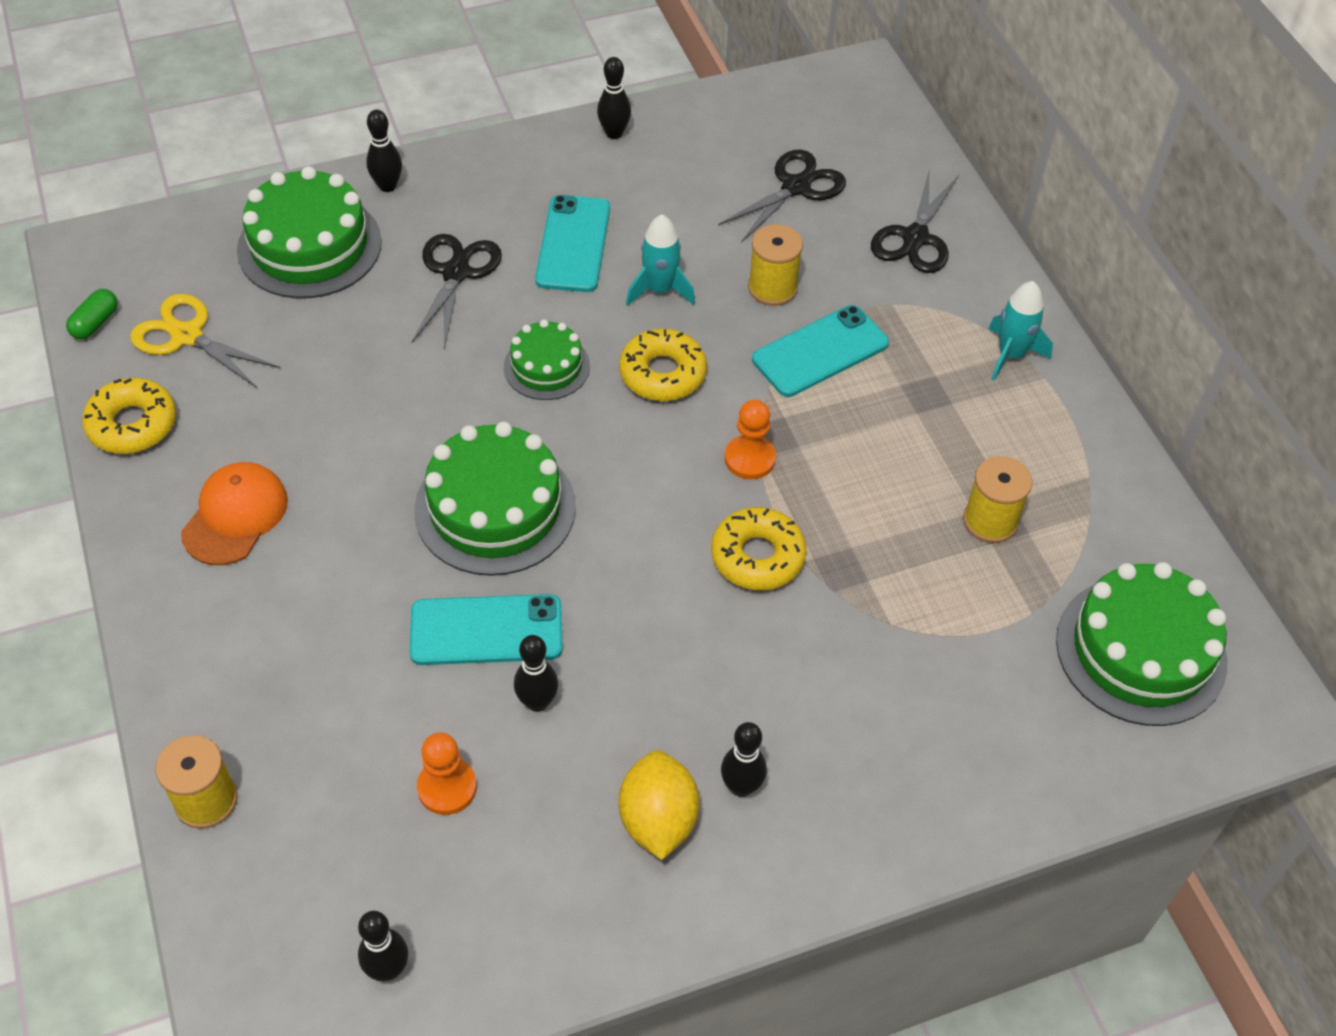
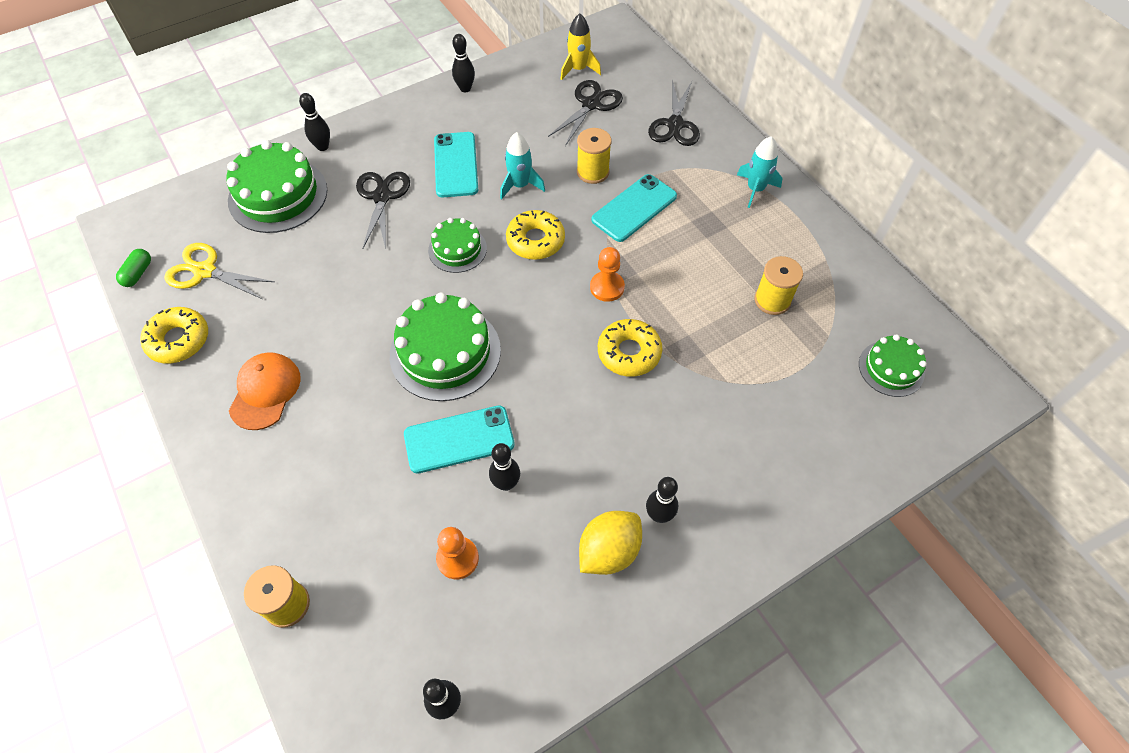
camera: 10 degrees left, 5 degrees up
(658, 820) = (609, 551): yellow lemon -> yellow lemon turned 60 degrees clockwise
(790, 131) = (578, 69): none -> yellow rocket
(1140, 651) = (891, 368): green cake -> green cake, size x0.57

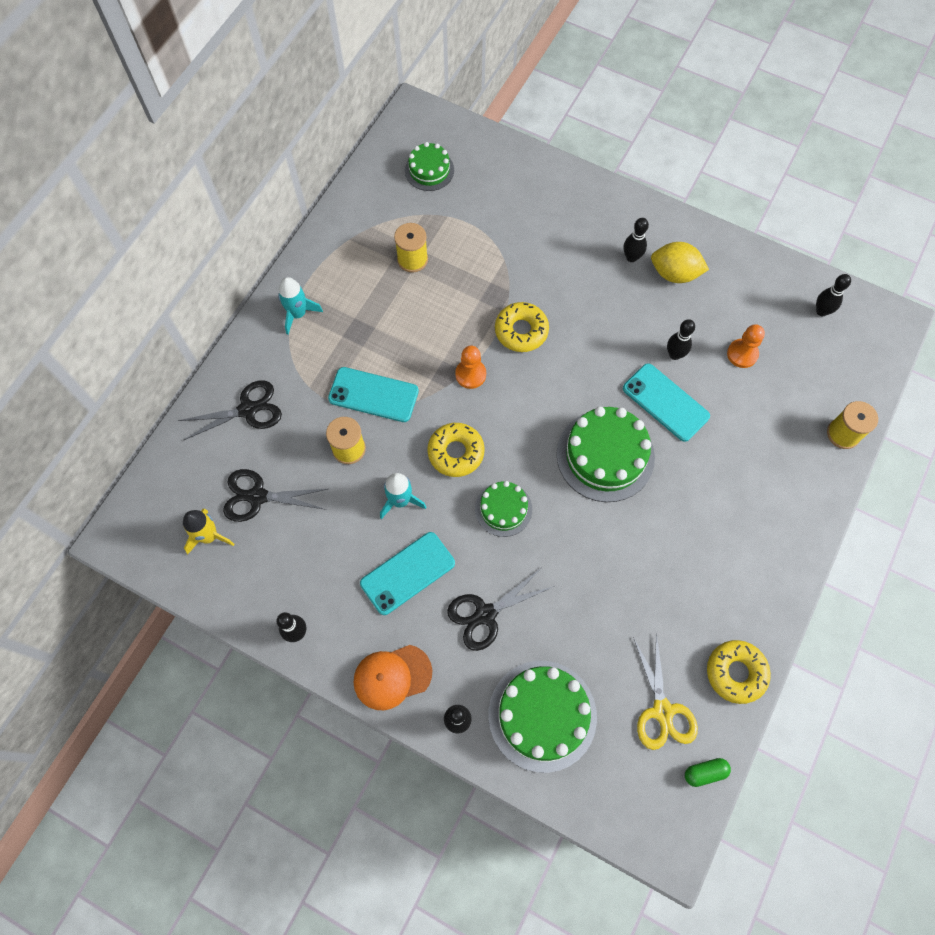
camera: 120 degrees left, 10 degrees up
(265, 391) = (726, 564): orange cap -> orange cap (392, 677)

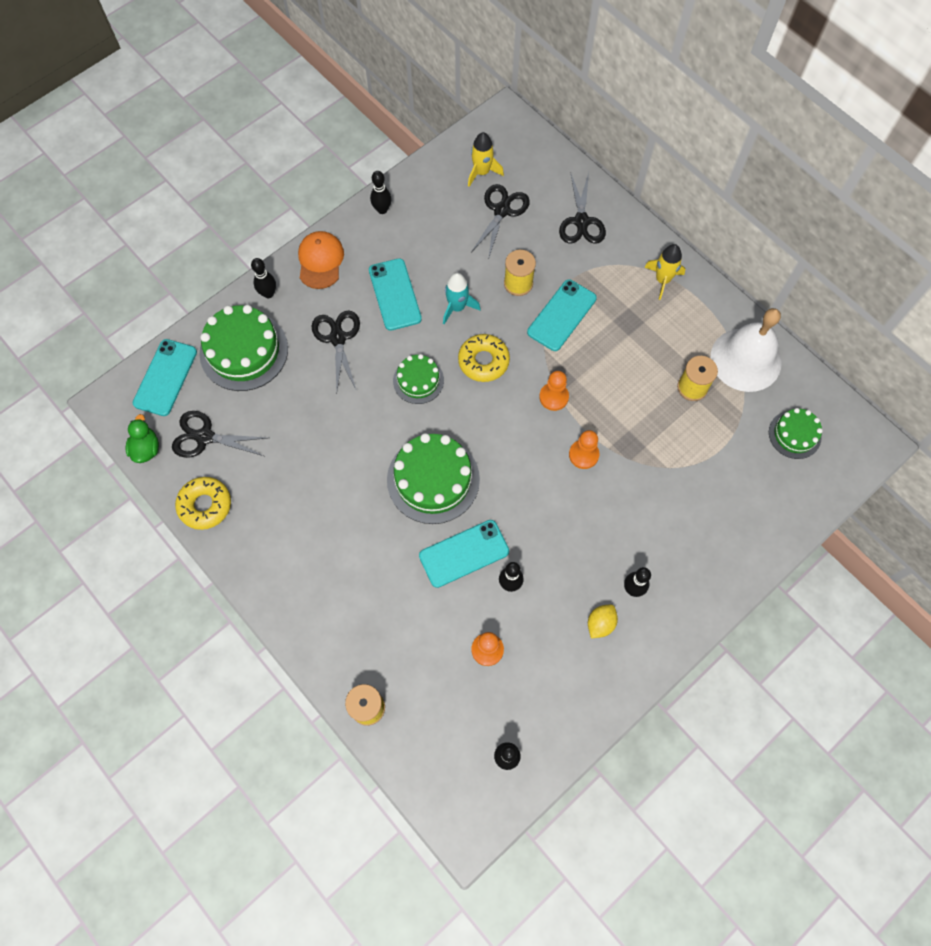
camera: 110 degrees right, 0 degrees up
(298, 314) = (662, 280): turquoise rocket -> yellow rocket
(365, 223) = (745, 359): none -> white bell
(521, 331) = (583, 455): yellow donut -> orange pawn
(612, 795) = (165, 377): none -> turquoise phone
(662, 711) = (204, 437): yellow scissors -> black scissors
(674, 273) = (600, 624): yellow lemon -> yellow lemon, size x0.65
(705, 772) = (146, 449): green capsule -> green duck

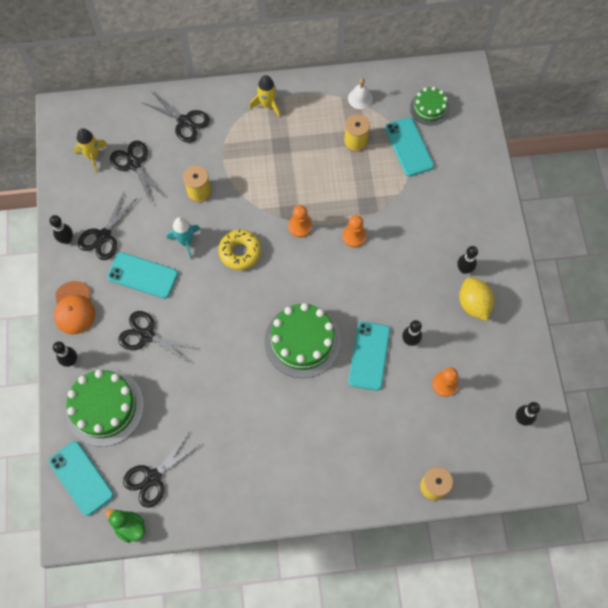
camera: 55 degrees left, 0 degrees up
(205, 505) = (208, 509): yellow donut -> none
(320, 261) = (74, 308): orange cap -> orange cap turned 135 degrees counterclockwise
(409, 236) = (104, 236): none -> black scissors
(418, 380) = (222, 303): green cake -> none
(561, 315) = (244, 181): turquoise phone -> turquoise phone (408, 147)
(600, 624) = (473, 304): yellow lemon -> yellow lemon, size x1.54
(745, 359) = (360, 98): white bell -> white bell, size x0.45

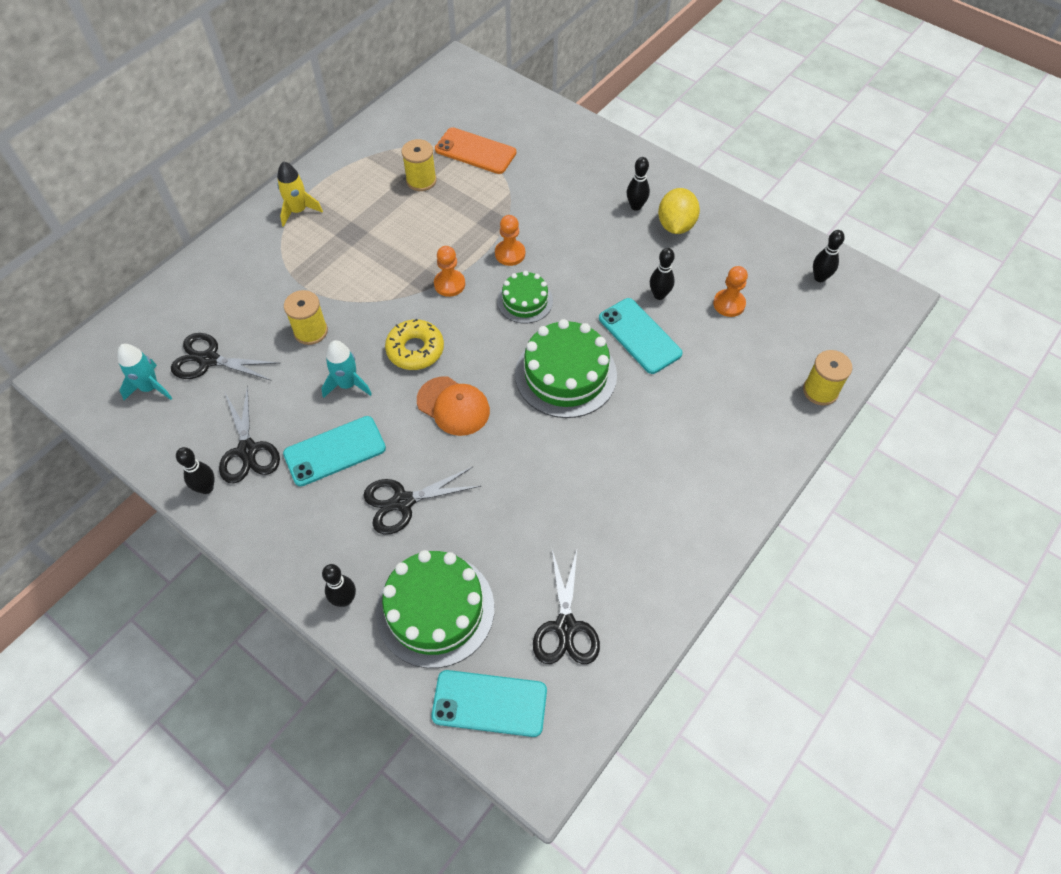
camera: 45 degrees left, 10 degrees down
(74, 308) = (289, 545): orange cap -> orange cap (453, 406)
(93, 156) = (150, 387): yellow rocket -> turquoise rocket
(130, 527) = (597, 698): green duck -> none
(184, 122) = (224, 284): black scissors -> none
(360, 98) = (385, 145): white bell -> none
(408, 147) = (475, 151): turquoise phone -> orange phone
(429, 108) = (458, 111): green cake -> green cake (525, 301)
(473, 304) = (676, 225): yellow lemon -> yellow lemon turned 75 degrees clockwise

